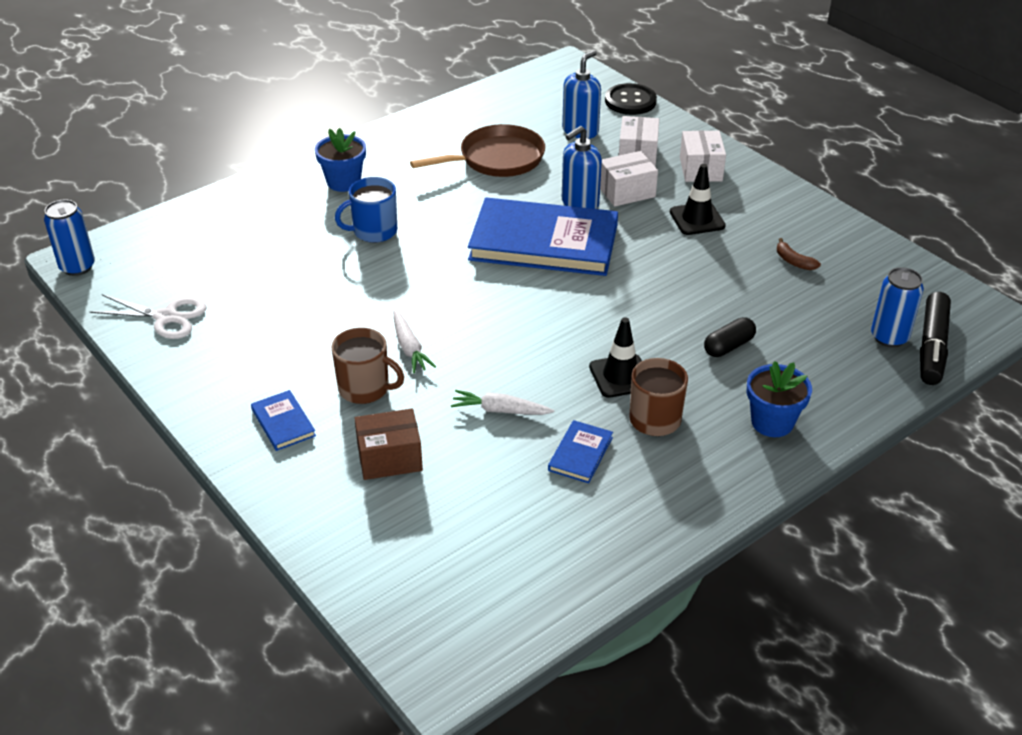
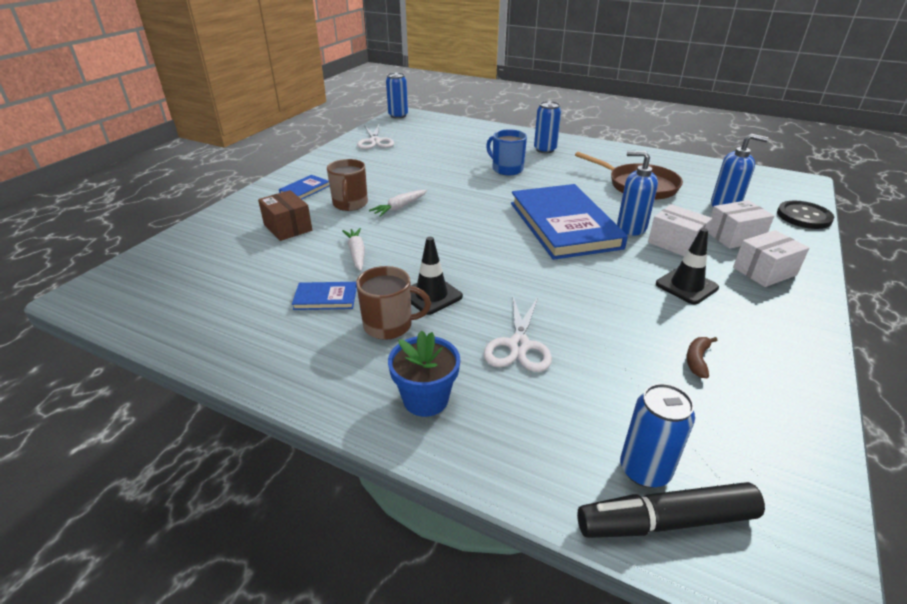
camera: 65 degrees right, 5 degrees down
(344, 182) = (545, 150): blue flower pot -> blue can
(728, 346) = (518, 345): black capsule -> white scissors

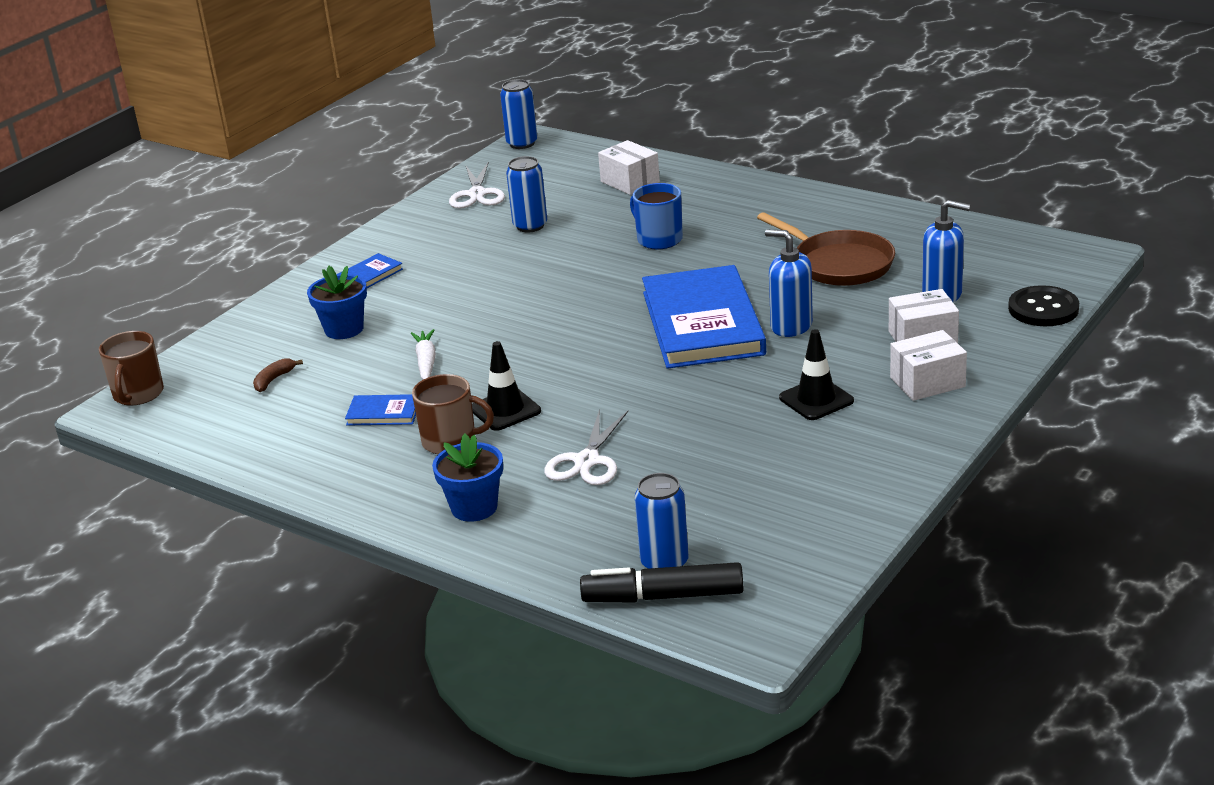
camera: 10 degrees right, 5 degrees down
(288, 227) = (344, 329): brown box -> blue flower pot
(350, 204) = (427, 296): brown mug -> brown mug (138, 394)
(400, 207) = (492, 300): white carrot -> none
(545, 150) = (730, 204): blue can -> blue can (530, 226)
(675, 243) = (837, 347): white box -> white box (630, 182)
(697, 360) = (776, 476): brown banana -> brown banana (273, 380)

